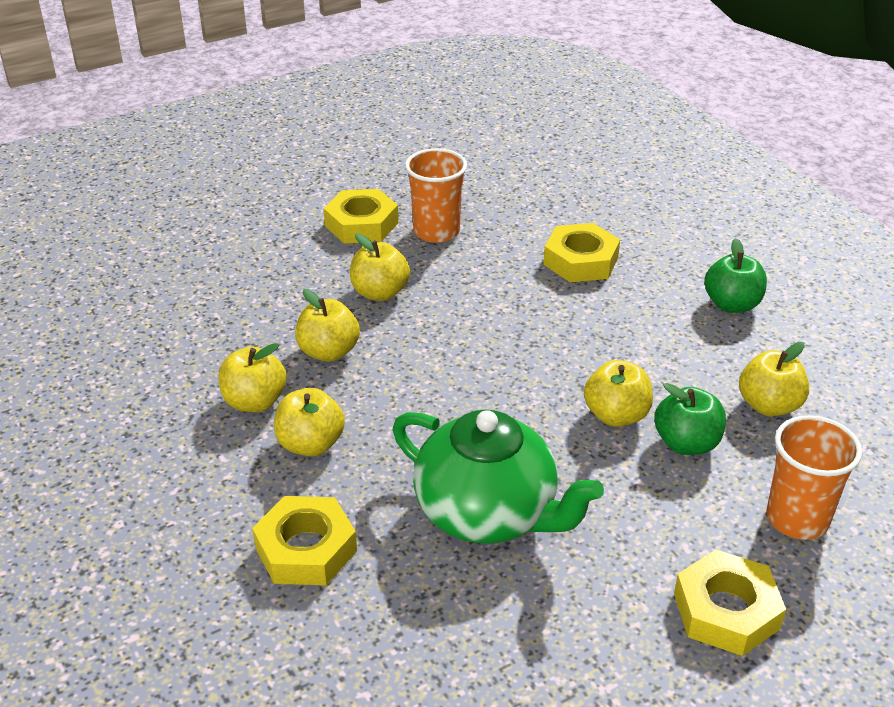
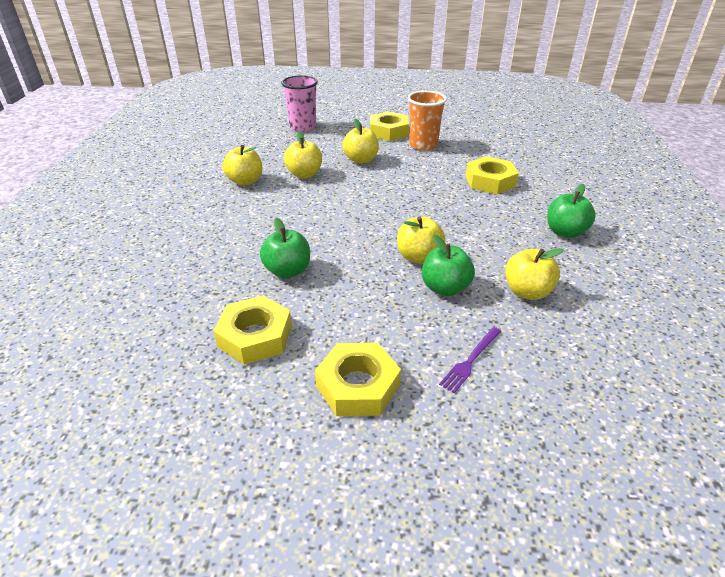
camera: 35 degrees right, 0 degrees up
(220, 264) = (303, 127): none -> pink cup
(306, 549) = (185, 247): yellow nut -> yellow nut (255, 336)
(310, 444) = (246, 207): yellow apple -> none
(488, 513) = (288, 271): green teapot -> green apple
(797, 519) = (470, 360): orange cup -> purple fork

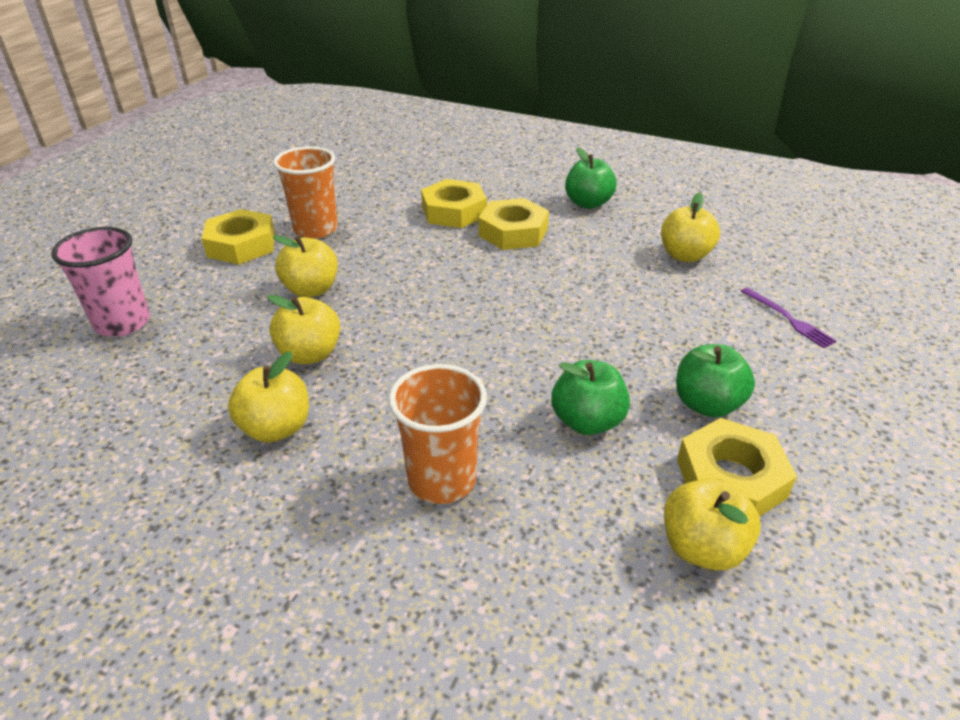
camera: 70 degrees left, 0 degrees up
(224, 232) = (442, 480): none -> orange cup
(358, 386) = (826, 404): yellow nut -> yellow nut (513, 232)
(418, 257) = (597, 304): yellow apple -> yellow apple (702, 548)
(445, 288) = (665, 302): green apple -> green apple (706, 404)

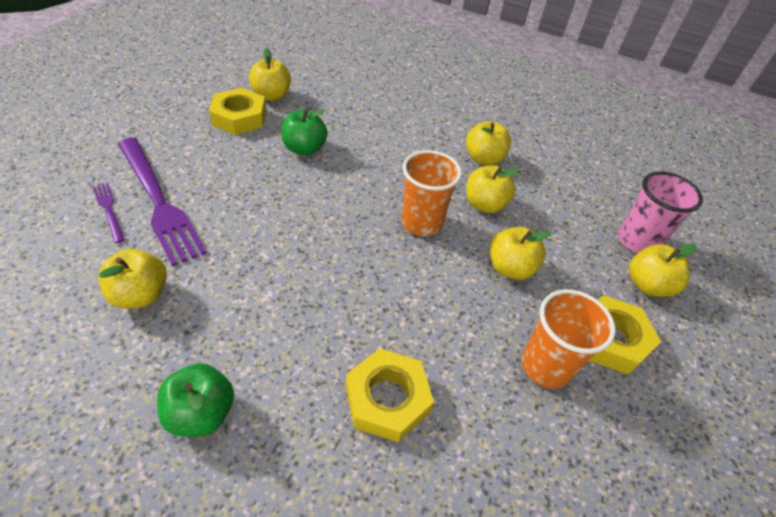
camera: 175 degrees right, 10 degrees up
(158, 283) = (647, 285): none -> yellow apple
(442, 480) = (388, 128): orange cup -> orange cup (421, 223)
(513, 232) = (317, 348): yellow nut -> none
(706, 404) = (226, 152): green apple -> none
(742, 332) = (158, 201): none -> purple fork

